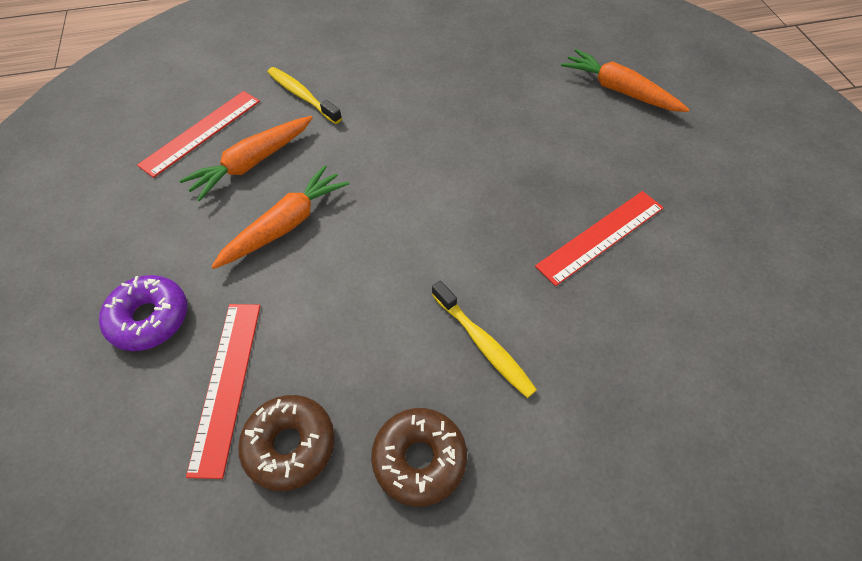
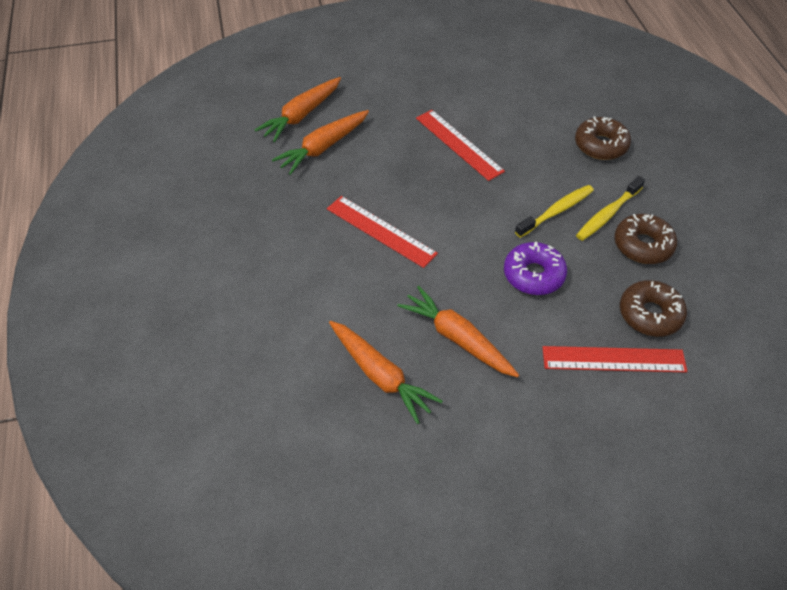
camera: 90 degrees left, 5 degrees down
(150, 318) = (565, 427): purple donut -> purple donut (533, 275)
(201, 132) = (333, 431): red ruler -> red ruler (381, 231)
(302, 95) = (282, 343): yellow toothbrush -> yellow toothbrush (607, 214)
(569, 110) = (323, 147): none -> orange carrot
(639, 428) = (601, 145): none -> brown donut

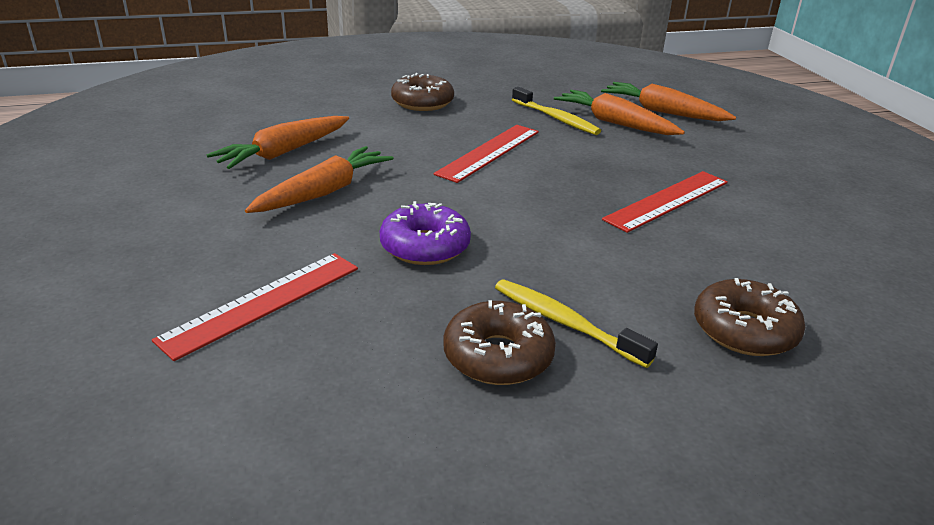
camera: 85 degrees right, 20 degrees down
(556, 211) = (556, 272): yellow toothbrush -> yellow toothbrush (556, 118)
(613, 359) = (262, 302): red ruler -> red ruler turned 45 degrees clockwise
(650, 314) = (342, 347): brown donut -> brown donut (422, 102)

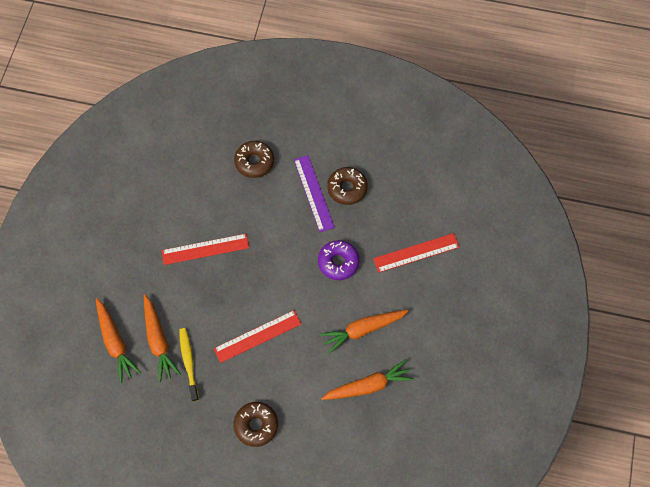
camera: 150 degrees left, 35 degrees up
(565, 323) = (313, 193): yellow toothbrush -> purple ruler

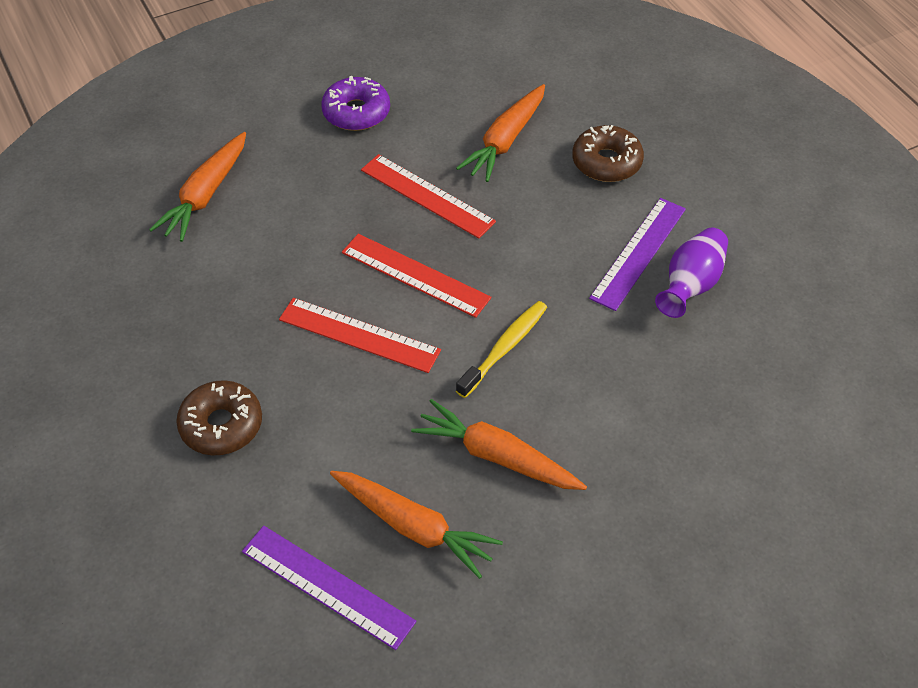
camera: 50 degrees right, 15 degrees down
(158, 340) = (249, 235): orange carrot -> orange carrot (505, 141)
(189, 362) = (247, 286): yellow toothbrush -> yellow toothbrush (504, 348)
(338, 262) = (568, 352): purple donut -> purple donut (356, 112)
(347, 188) = (691, 285): brown donut -> purple vase
(367, 437) = (327, 586): none -> purple ruler
(416, 253) = (692, 439): red ruler -> red ruler (415, 275)

